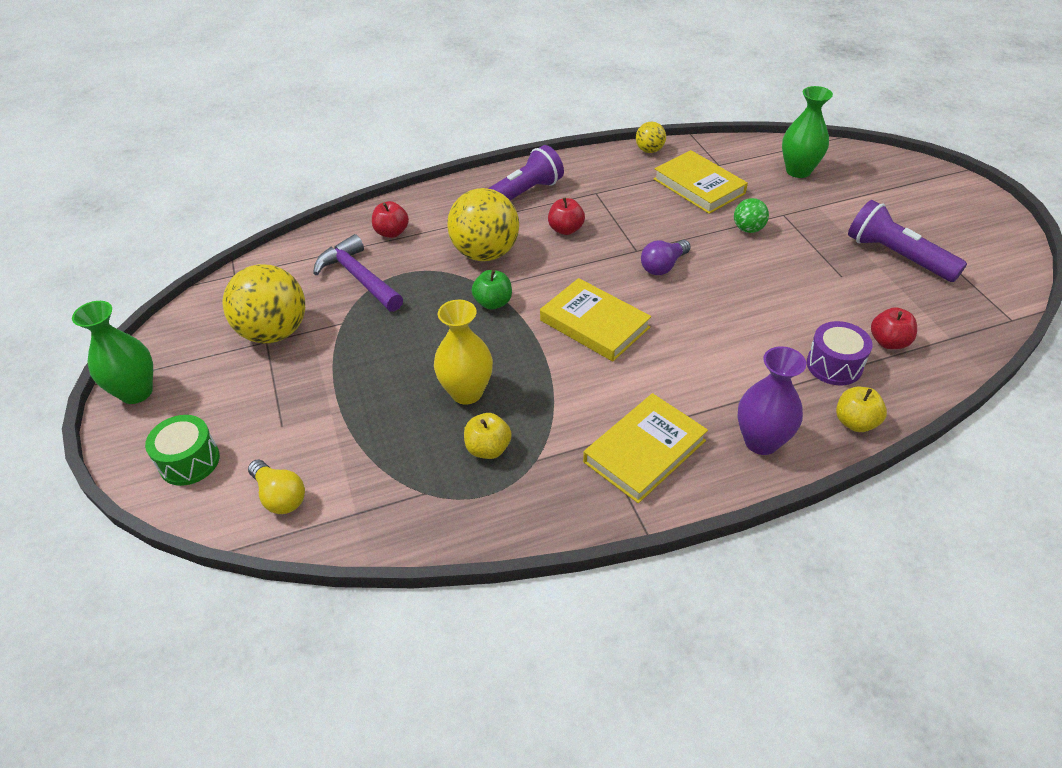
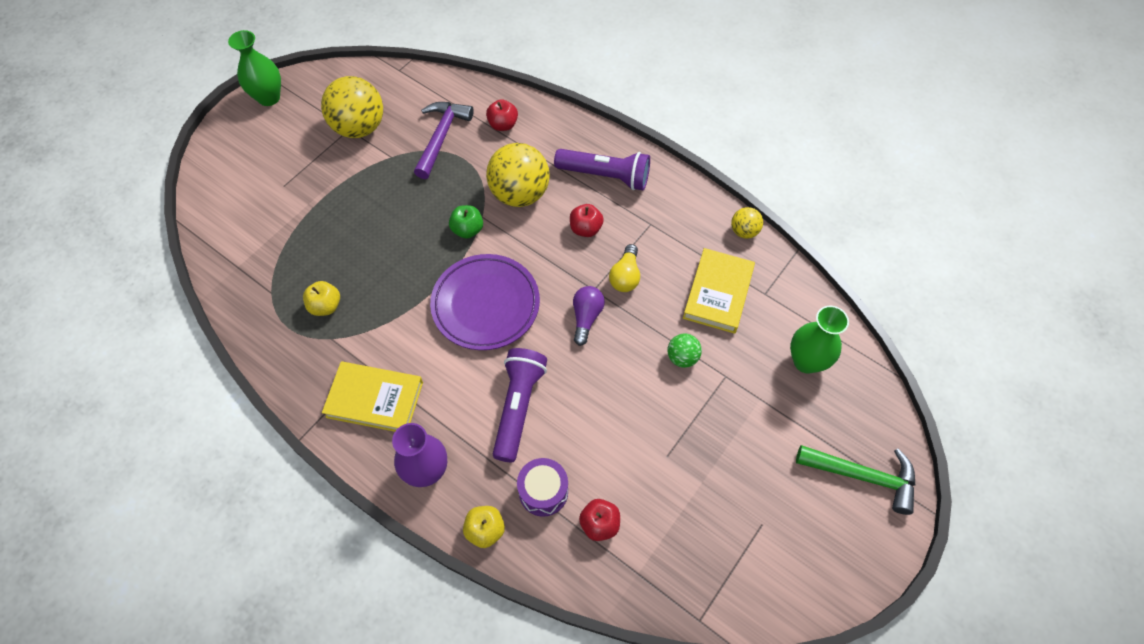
camera: 55 degrees right, 15 degrees up
(189, 461) = (232, 161): green drum -> none
(280, 496) = (230, 221): yellow light bulb -> yellow light bulb (625, 276)
(466, 392) = (368, 265): yellow vase -> none
(594, 324) = (486, 305): yellow book -> purple plate
(663, 266) = (586, 317): purple light bulb -> purple light bulb turned 90 degrees clockwise
(897, 256) = (729, 492): purple flashlight -> purple flashlight (518, 407)
(919, 186) = (863, 476): none -> green hammer

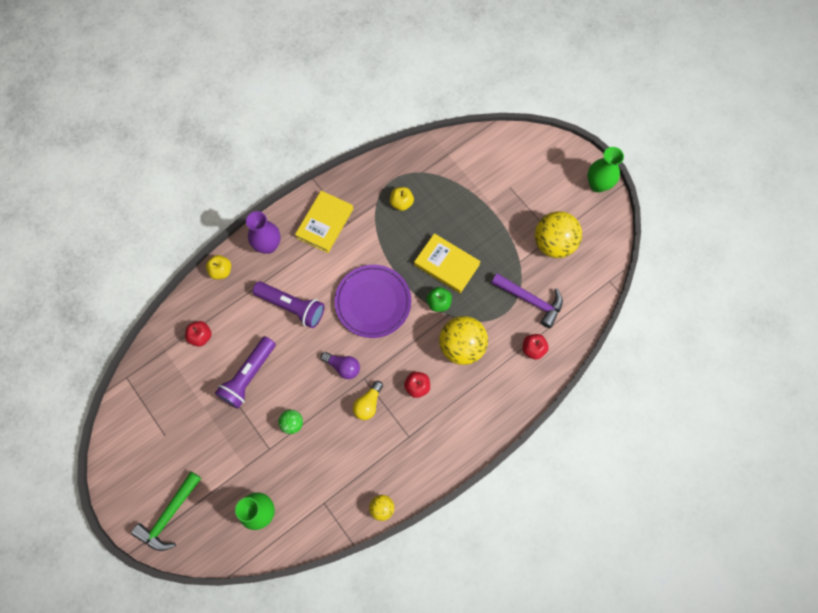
camera: 105 degrees right, 10 degrees up
(543, 491) = (232, 309): purple drum -> none
(605, 176) = (462, 415): purple flashlight -> purple flashlight (248, 376)
(625, 276) = (368, 404): yellow light bulb -> yellow light bulb turned 90 degrees counterclockwise
(718, 293) = (334, 467): yellow book -> yellow book (446, 265)

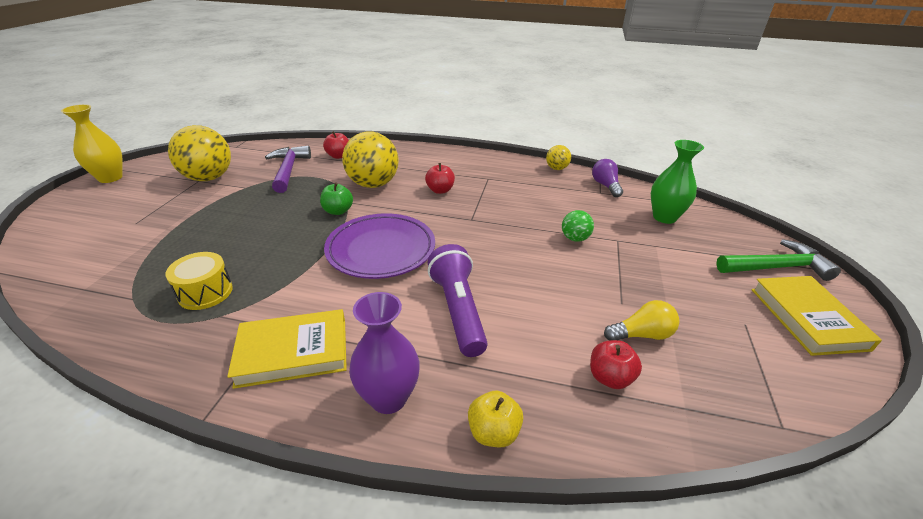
camera: 130 degrees left, 35 degrees down
(248, 376) = (583, 296): purple flashlight -> none
(343, 367) = (477, 236): purple light bulb -> purple light bulb (605, 186)
(368, 404) = (491, 207): yellow light bulb -> yellow light bulb (641, 334)
(401, 203) = (205, 292): yellow apple -> yellow drum
(446, 265) = (284, 223): yellow book -> yellow book (807, 318)
(598, 184) = (110, 178): green vase -> yellow vase

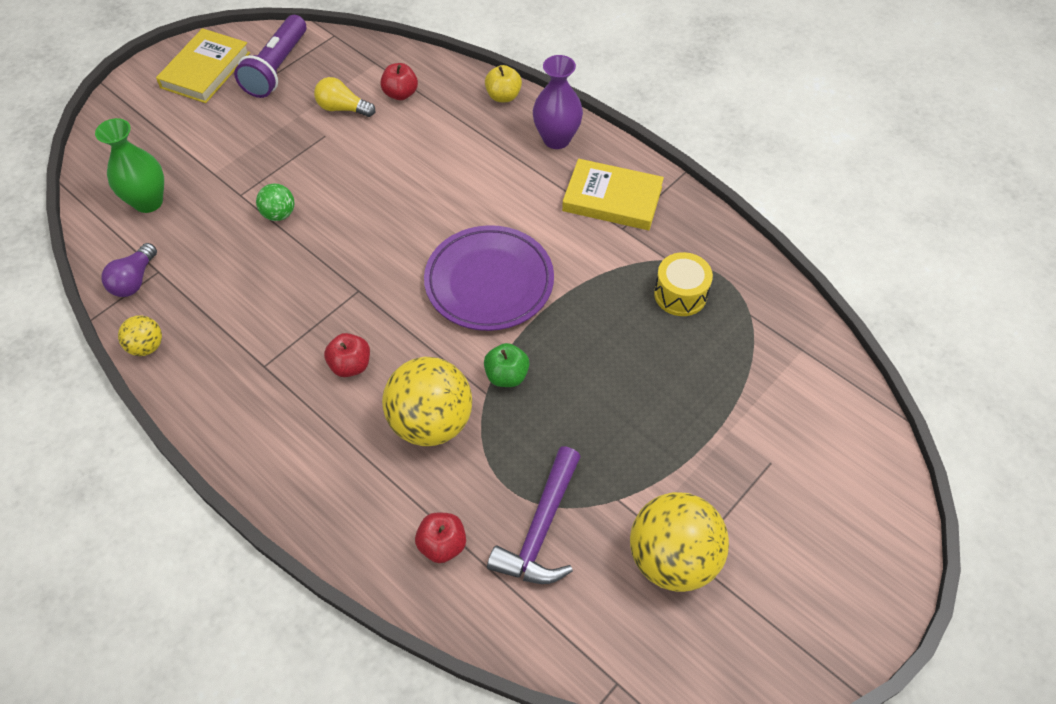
camera: 150 degrees left, 20 degrees up
(110, 178) = (837, 636): yellow vase -> none
(458, 310) = (463, 183): purple flashlight -> purple flashlight (277, 68)
(777, 267) = (147, 110): green hammer -> none

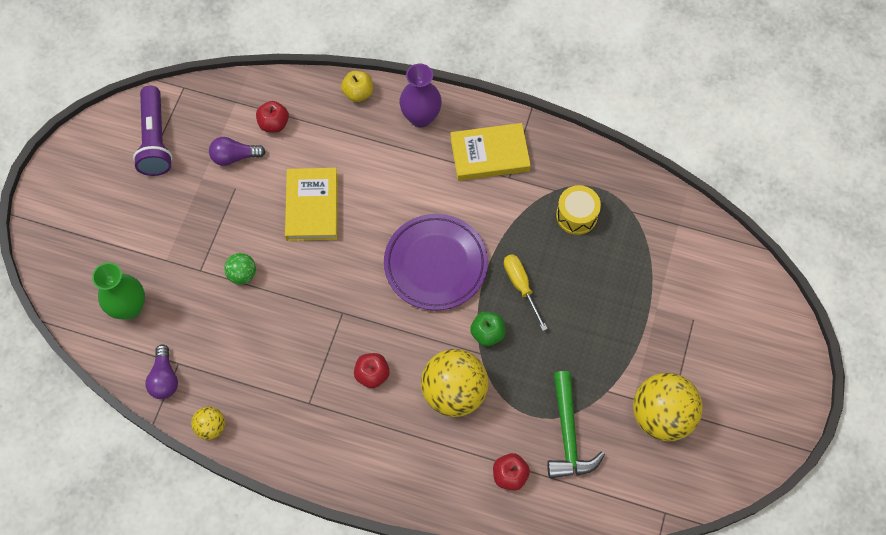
camera: 25 degrees left, 10 degrees up
(205, 70) = (94, 166): yellow book -> yellow book (312, 206)
(343, 108) = (235, 157): yellow light bulb -> purple light bulb
(540, 529) = (568, 435): purple hammer -> green hammer
(574, 342) = (521, 286): none -> yellow screwdriver

